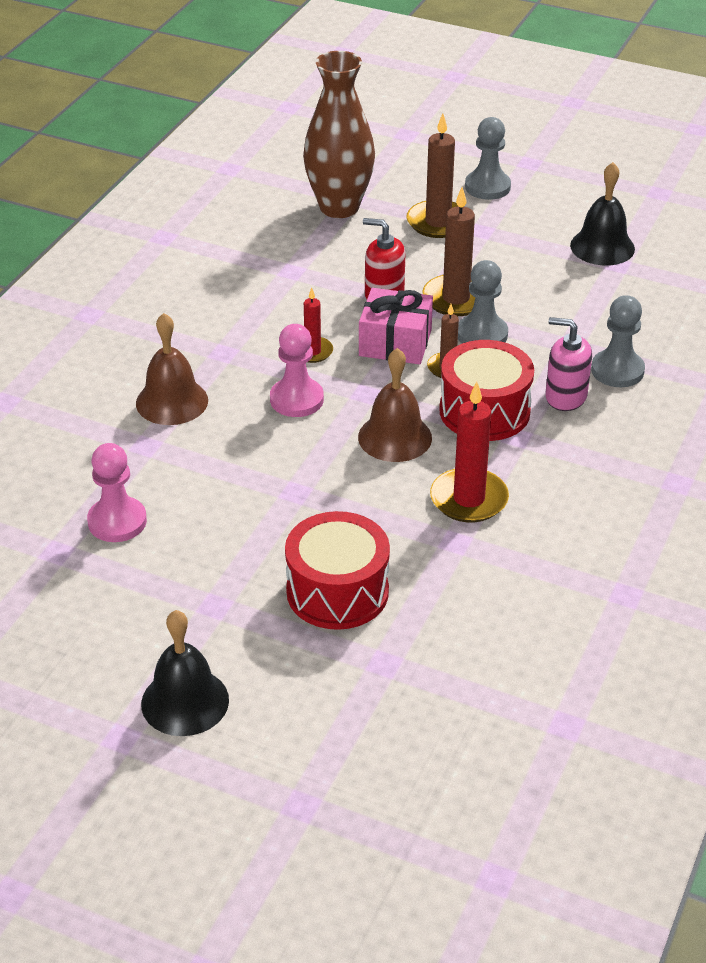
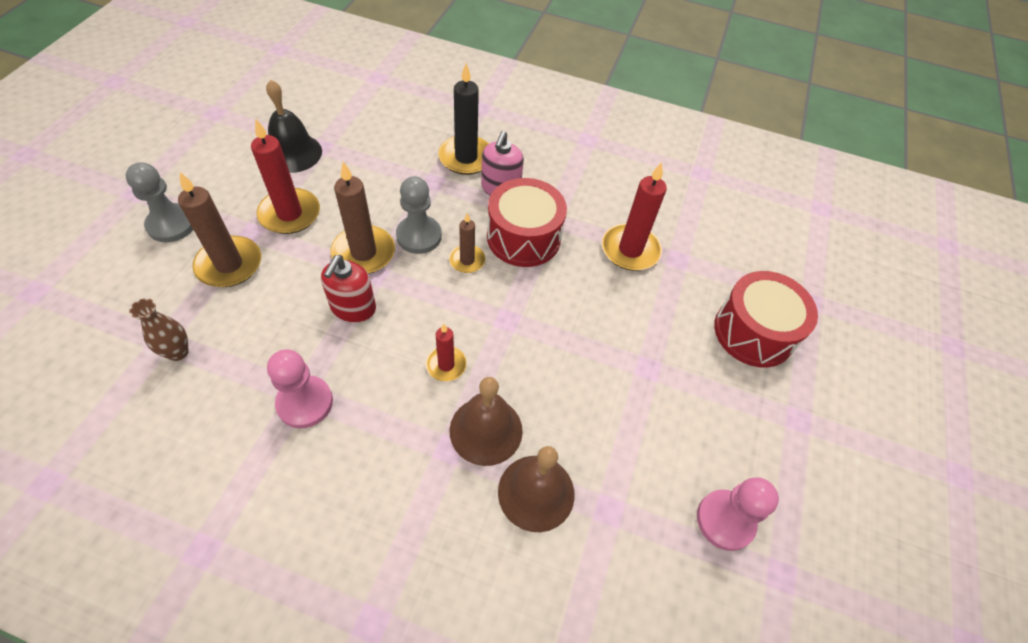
camera: 100 degrees left, 15 degrees up
(185, 701) = (905, 431): black bell -> none
(296, 399) = (521, 374): pink pawn -> pink pawn (305, 403)
(339, 207) = (178, 352): brown vase -> brown vase, size x0.44
(395, 343) = (431, 298): pink gift -> none
(395, 437) = (565, 297): brown bell -> brown bell (486, 430)
(508, 251) = (290, 214): none -> red candle
(617, 370) = (466, 158): grey pawn -> black candle

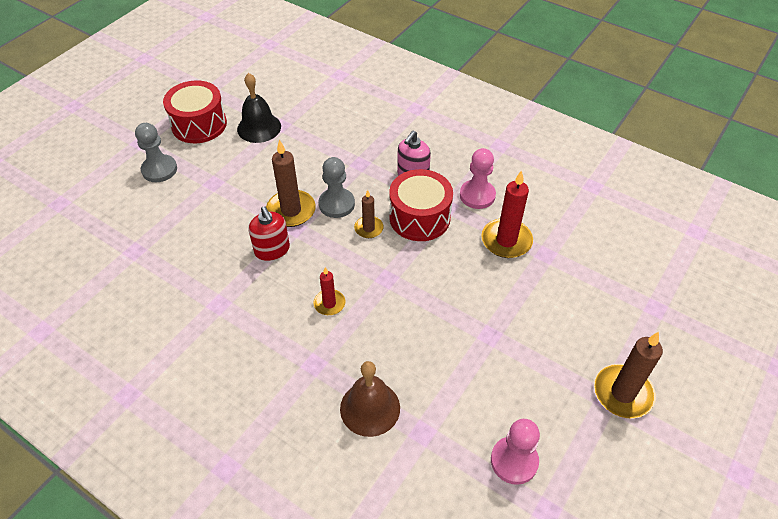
camera: 20 degrees right, 5 degrees down
(178, 352) = (143, 260): brown vase -> none
(229, 264) = (192, 204): brown candle -> brown candle (622, 393)
(290, 214) = (244, 173): red candle -> none
(305, 403) = (220, 311): pink pawn -> pink pawn (477, 195)
(353, 308) = (272, 250): red soap dispenser -> red soap dispenser turned 60 degrees counterclockwise
(466, 158) = (392, 148): black candle -> none
(486, 430) = (345, 356): brown bell -> none
(753, 332) = (592, 324): red drum -> red drum (199, 124)

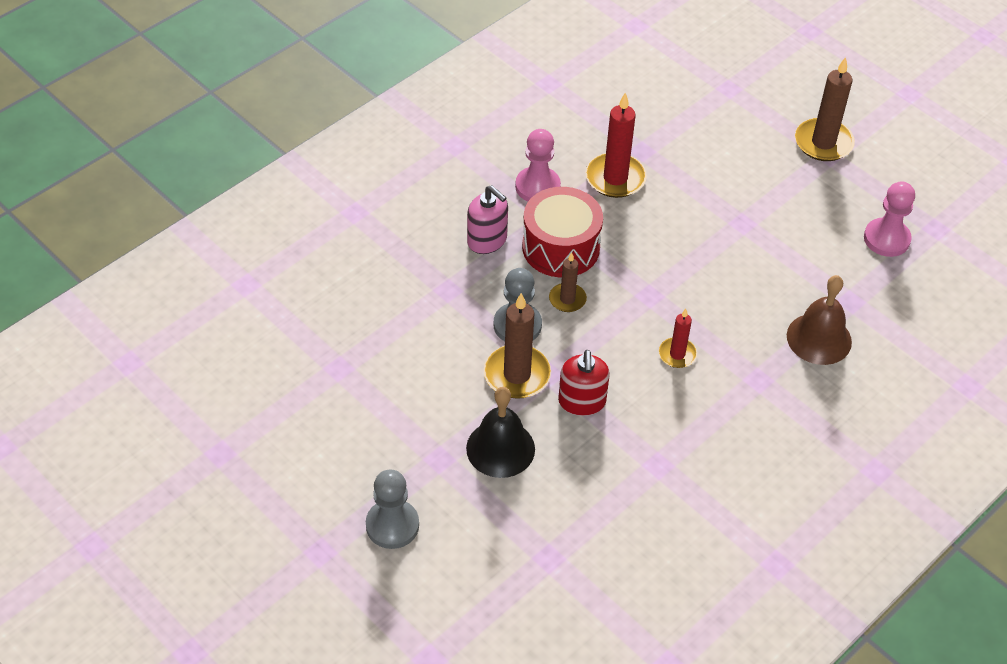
camera: 80 degrees left, 0 degrees up
(199, 124) = (303, 470): red drum -> none
(259, 127) = (336, 395): black bell -> black bell (500, 448)
(272, 250) = (582, 402): red soap dispenser -> red soap dispenser turned 105 degrees clockwise

